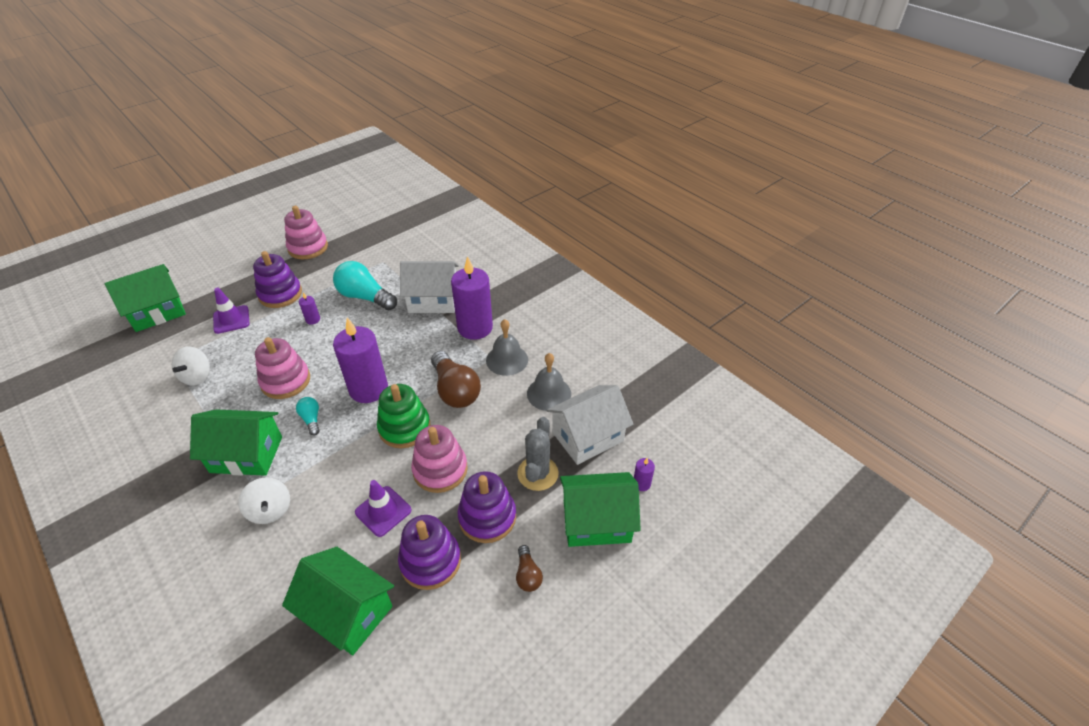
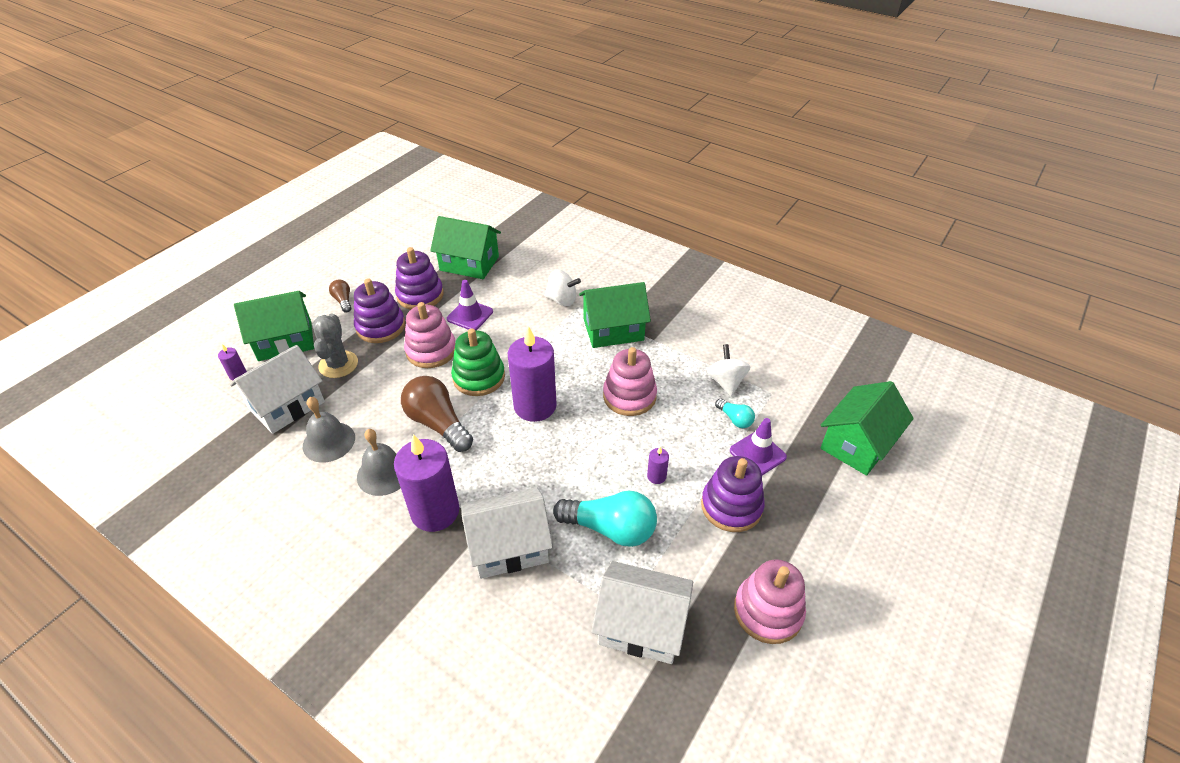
camera: 165 degrees right, 0 degrees up
(270, 510) = (562, 300): white spinning top -> white spinning top turned 150 degrees clockwise
(311, 419) = (575, 367): turquoise light bulb -> turquoise light bulb (735, 419)
(378, 254) = (641, 625): none -> white house

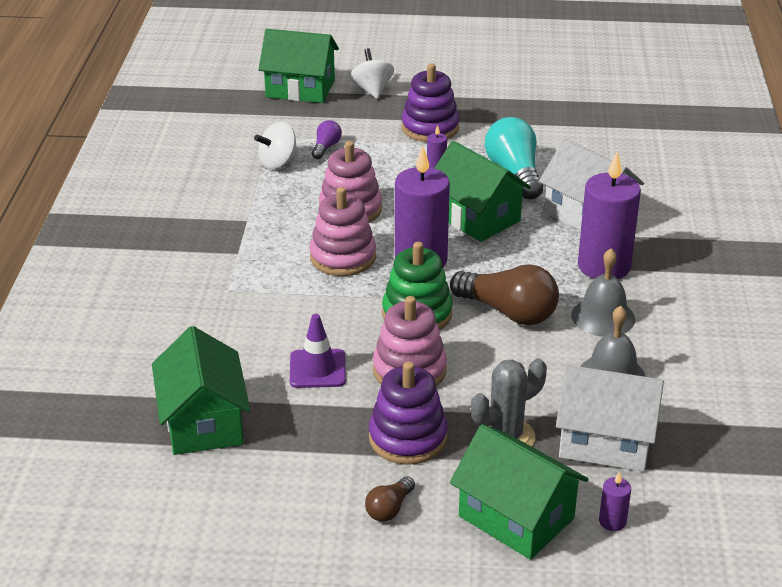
camera: 120 degrees left, 10 degrees down
(420, 295) = (314, 435): purple stacking toy -> none
(438, 423) = (508, 312): brown light bulb -> brown light bulb turned 75 degrees counterclockwise
(562, 300) = (225, 306): white spinning top -> white spinning top (372, 90)
(613, 330) = (252, 250): green house -> green house (476, 217)
(641, 625) = (578, 138): white house -> none
(735, 419) = (326, 147): turquoise light bulb -> purple light bulb
(757, 454) = (359, 128): purple traffic cone -> none
(768, 611) = (507, 96): pink stacking toy -> pink stacking toy (343, 257)

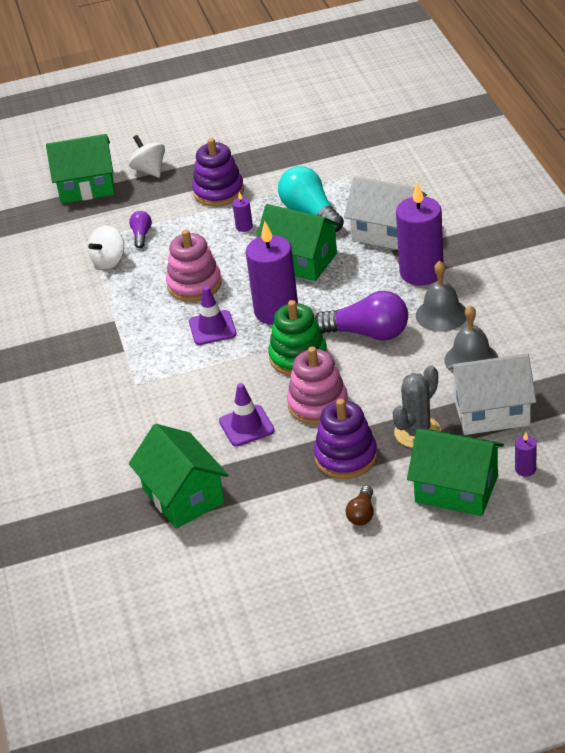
camera: 15 degrees left, 5 degrees up
(343, 257) = (212, 328): pink stacking toy -> purple traffic cone
(508, 312) = (368, 333): brown light bulb -> purple light bulb

